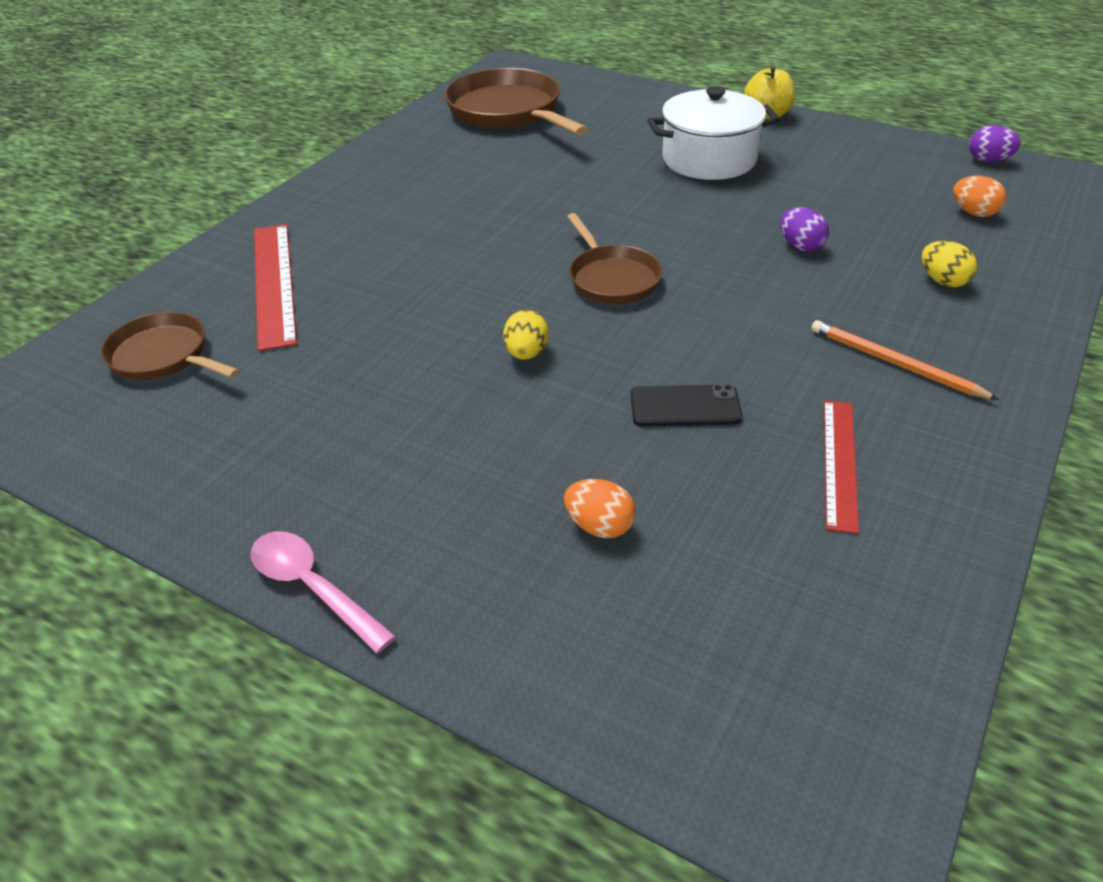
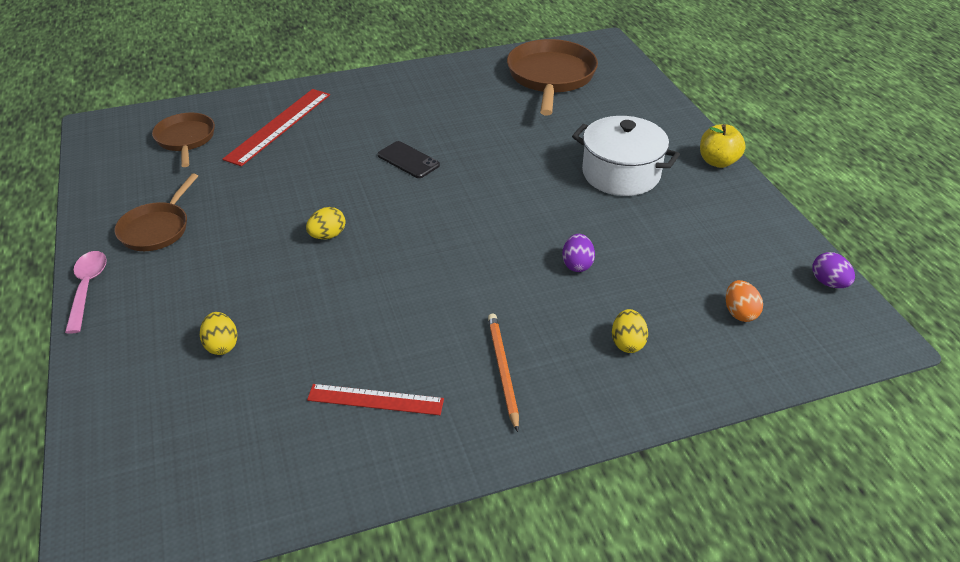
camera: 40 degrees right, 0 degrees up
(599, 526) = (222, 345): orange egg -> yellow egg
(611, 278) = (436, 219): brown pan -> brown pan (157, 228)
(685, 407) = (353, 315): black phone -> black phone (408, 160)
(840, 463) = (375, 399): red ruler -> red ruler turned 45 degrees clockwise

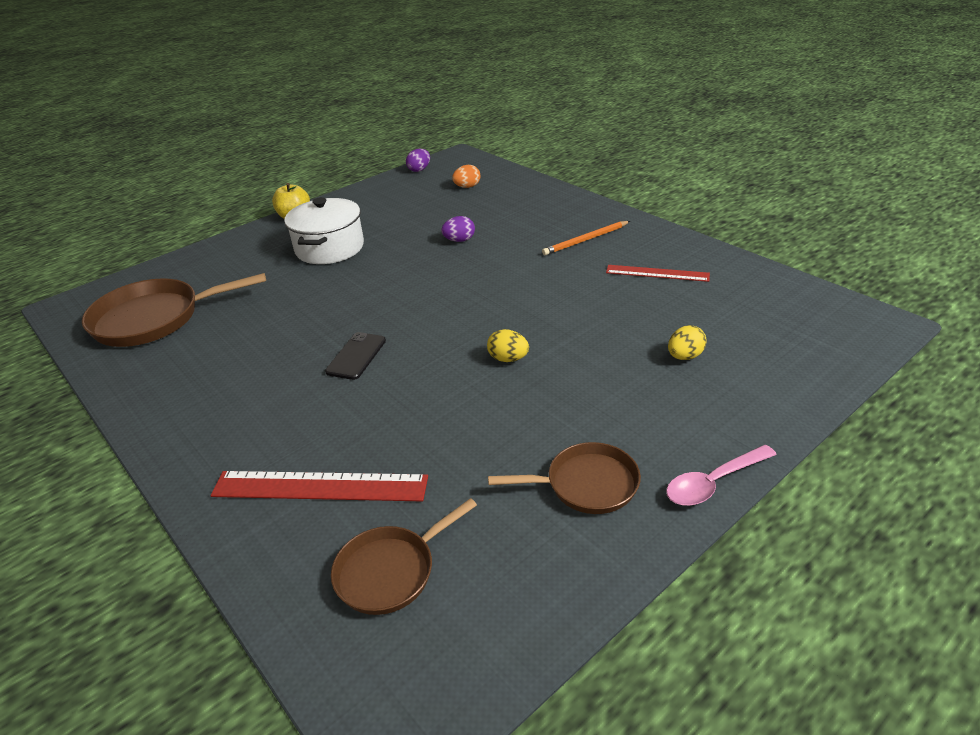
camera: 110 degrees left, 5 degrees down
(375, 399) = (657, 273): red ruler -> red ruler turned 60 degrees counterclockwise
(627, 343) = (523, 210): yellow egg -> none

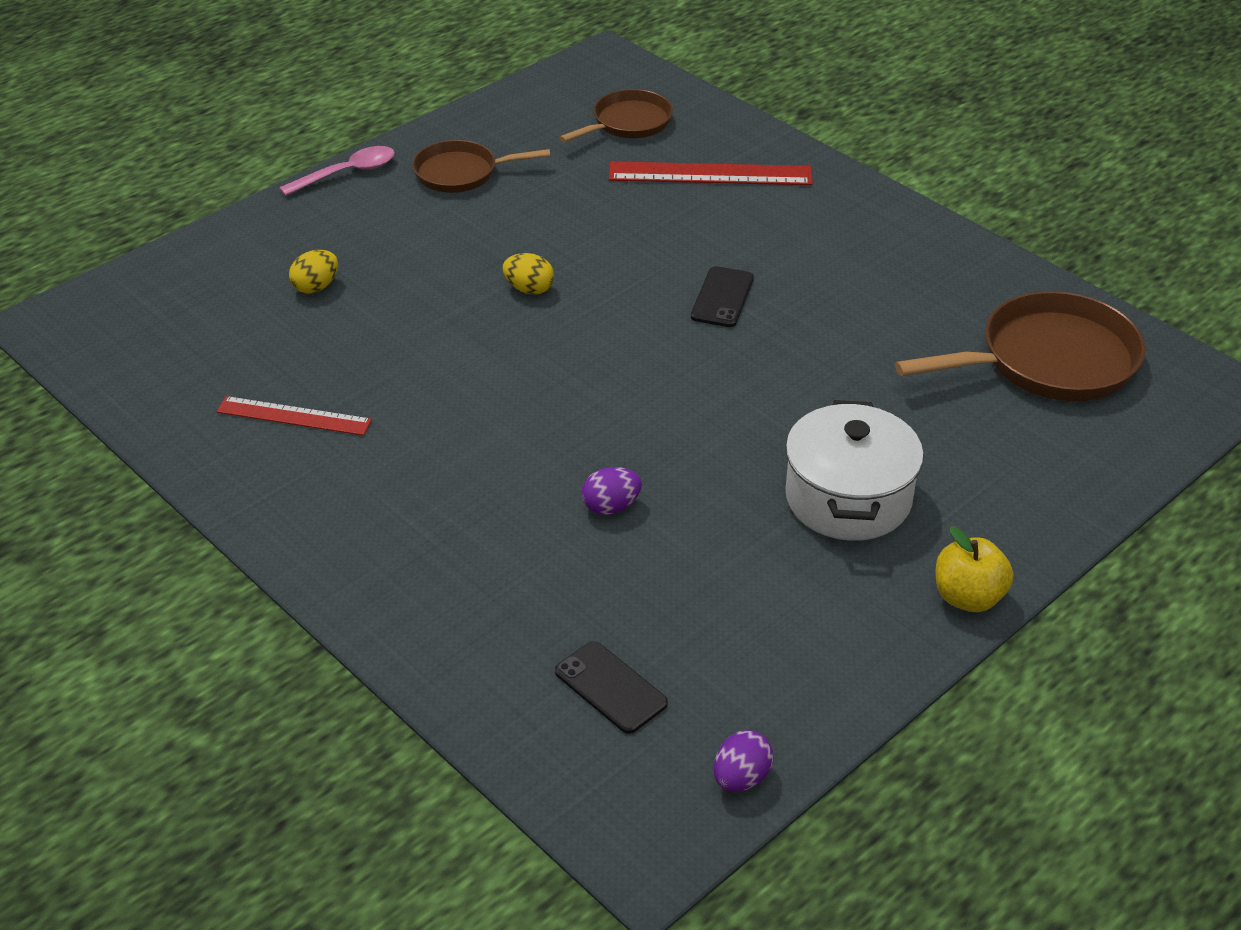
camera: 175 degrees right, 5 degrees up
(467, 187) = (611, 687): orange egg -> black phone
(585, 240) = (385, 496): orange pencil -> none

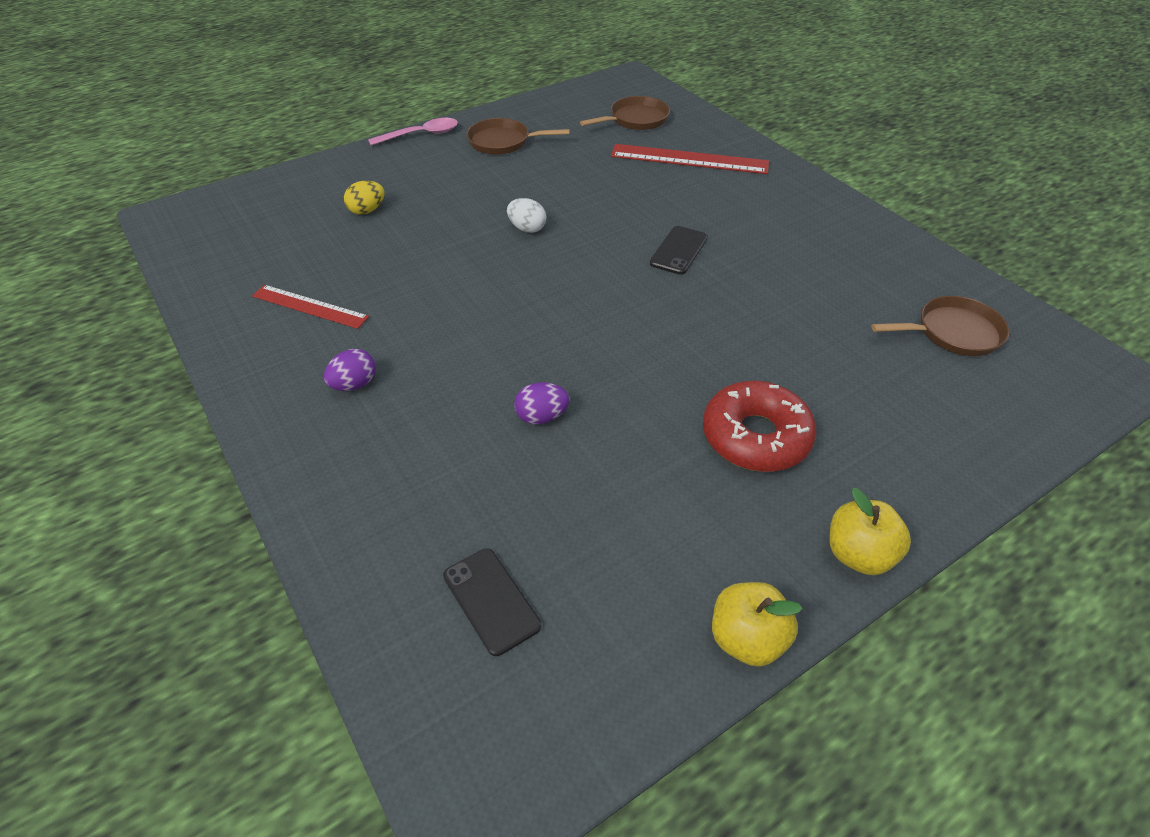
camera: 10 degrees right, 5 degrees up
(529, 289) = (527, 228): yellow egg -> white egg
(741, 778) = (594, 730): purple egg -> purple egg (354, 384)
(848, 498) = (755, 437): white pot -> red donut
(870, 685) = (747, 639): none -> yellow apple
(1048, 361) = (952, 333): brown pan -> brown pan, size x0.60

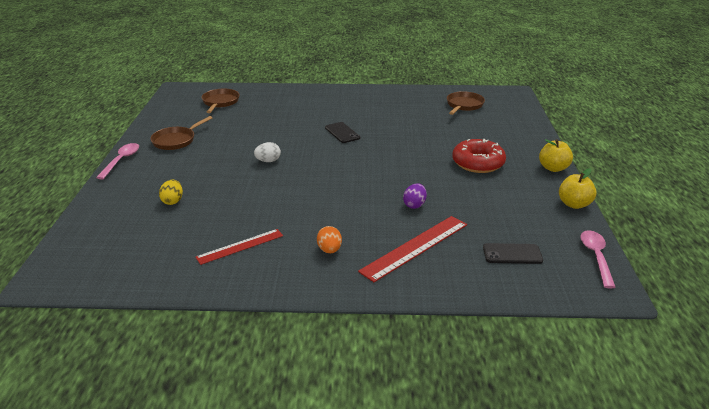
camera: 55 degrees left, 15 degrees down
(354, 384) = (329, 250): purple egg -> orange egg
(576, 743) = (596, 257): none -> pink spoon
(689, 159) = (277, 104): red ruler -> red ruler (415, 247)

